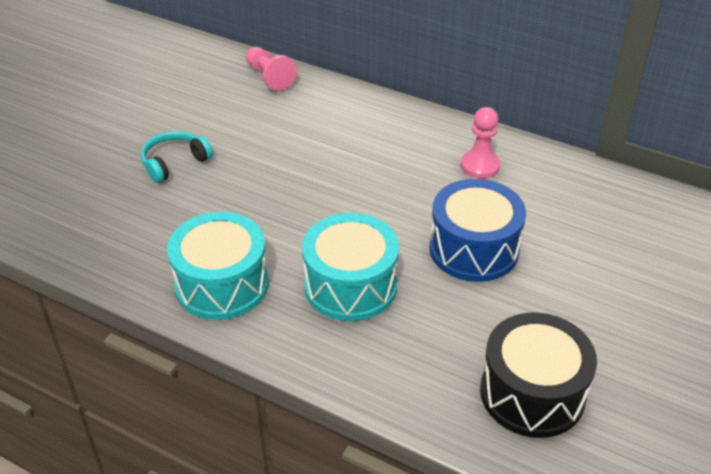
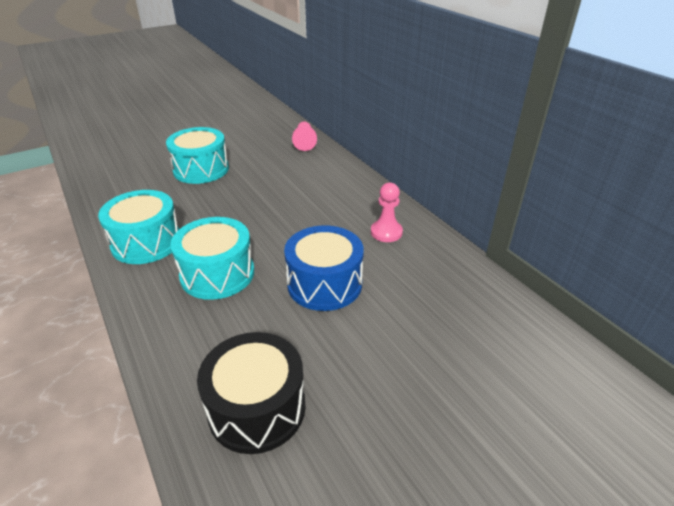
camera: 30 degrees right, 5 degrees down
(174, 163) = (201, 169): turquoise headphones -> turquoise drum

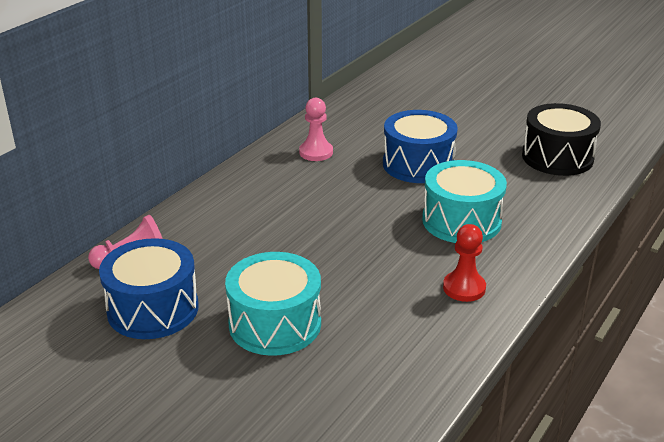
camera: 115 degrees left, 5 degrees down
(146, 242) = (464, 288): turquoise drum -> red pawn
(253, 142) = (153, 309): none -> blue drum

